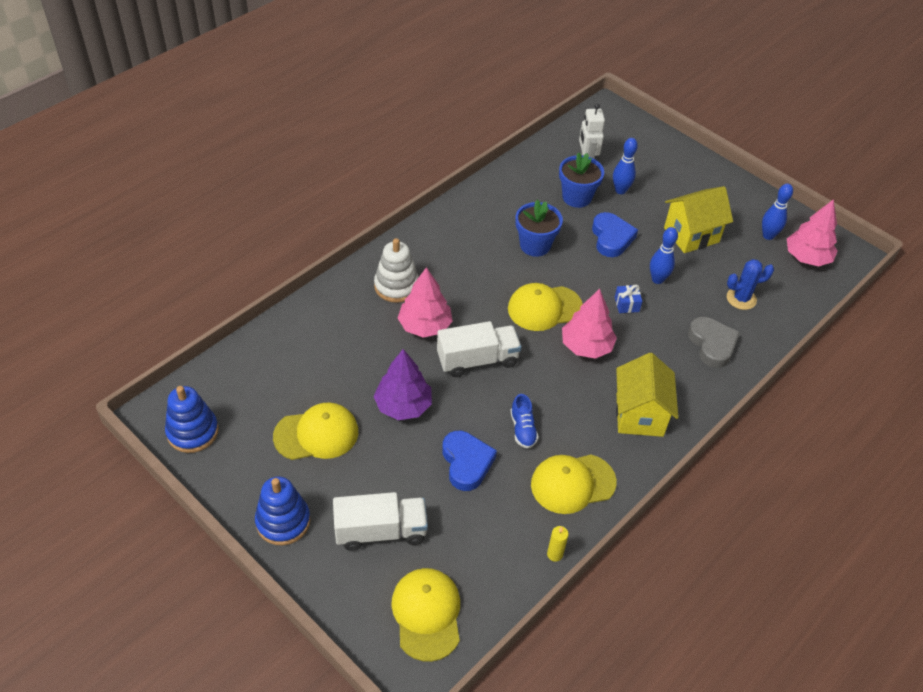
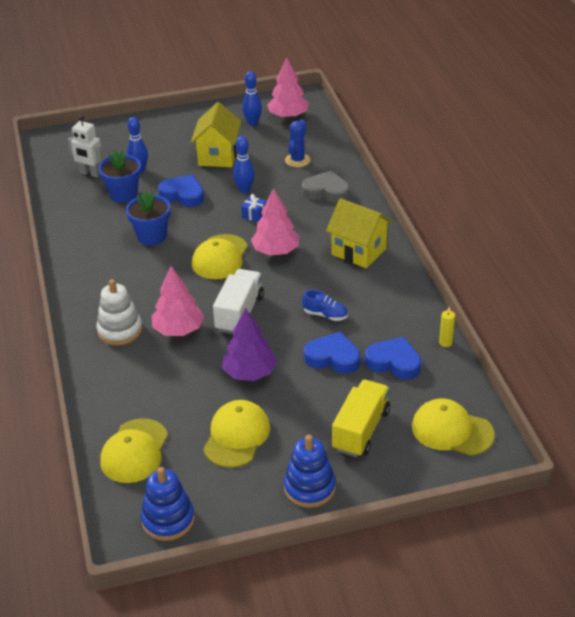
camera: 55 degrees left, 10 degrees down
(381, 531) = (361, 430): white truck -> yellow truck
(494, 519) = (394, 362): none -> blue heart
(572, 483) = (392, 309): yellow cap -> yellow cap (134, 451)

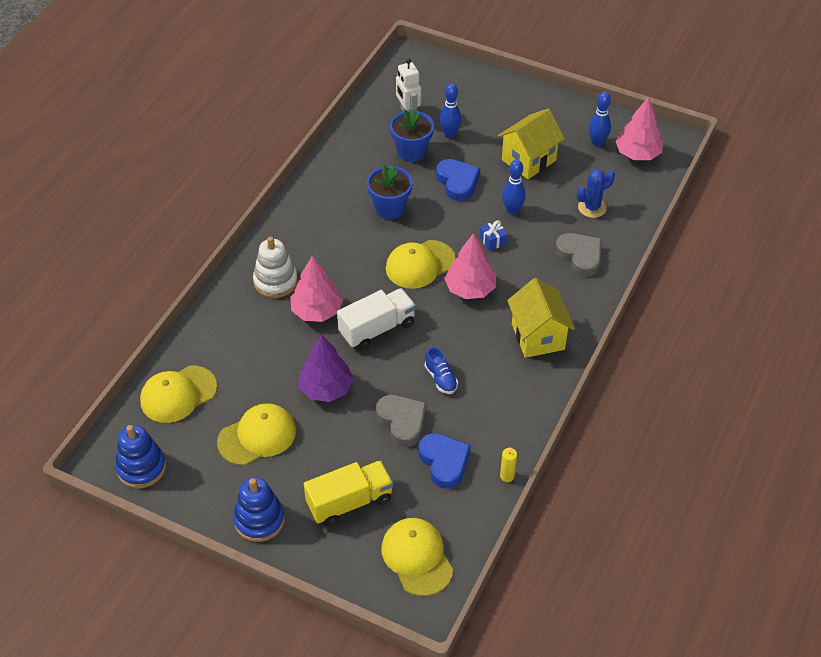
camera: 40 degrees right, 10 degrees up
(333, 357) = (402, 422): blue heart -> grey heart

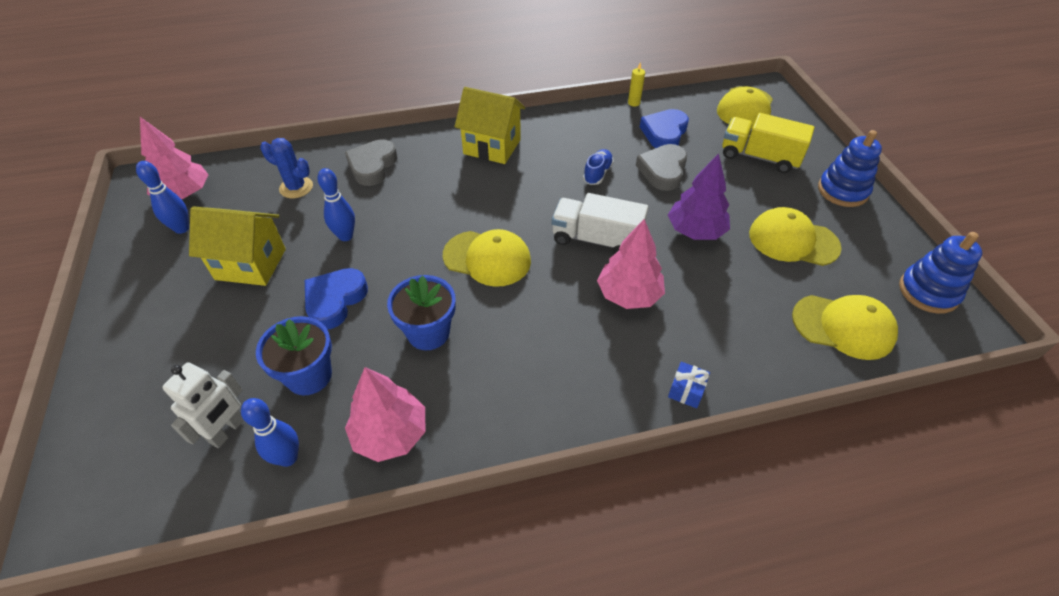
camera: 130 degrees left, 0 degrees up
(275, 281) = (634, 357): white stacking toy -> none
(450, 134) = (246, 358): blue bowling pin -> blue bowling pin (288, 458)
(470, 289) = (482, 209): pink tree -> pink tree (390, 433)
(492, 241) = (403, 227): blue gift -> blue gift (686, 390)
(538, 336) = (492, 147): yellow house -> yellow house turned 75 degrees clockwise

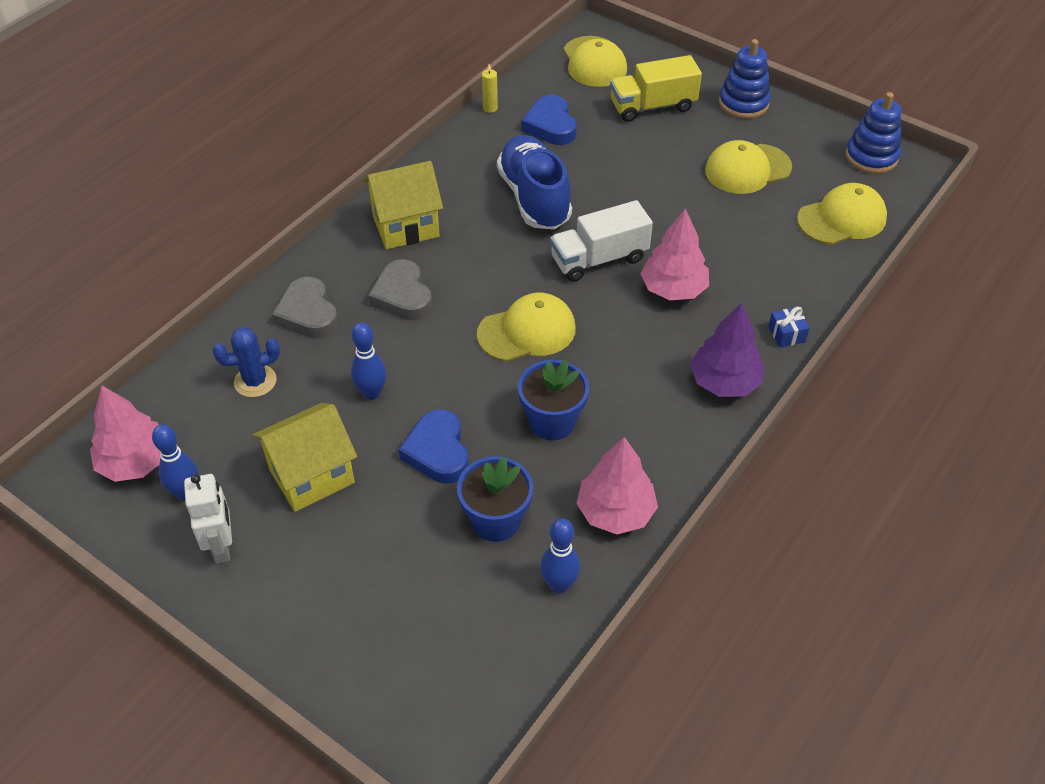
camera: 40 degrees left, 0 degrees up
(228, 431) = (483, 605): white robot -> white robot (222, 546)
(597, 173) = (534, 198): blue shoe -> blue shoe, size x2.20
(663, 170) = (587, 163): grey heart -> grey heart (402, 296)
(695, 231) = (669, 204): purple tree -> purple tree (724, 382)

